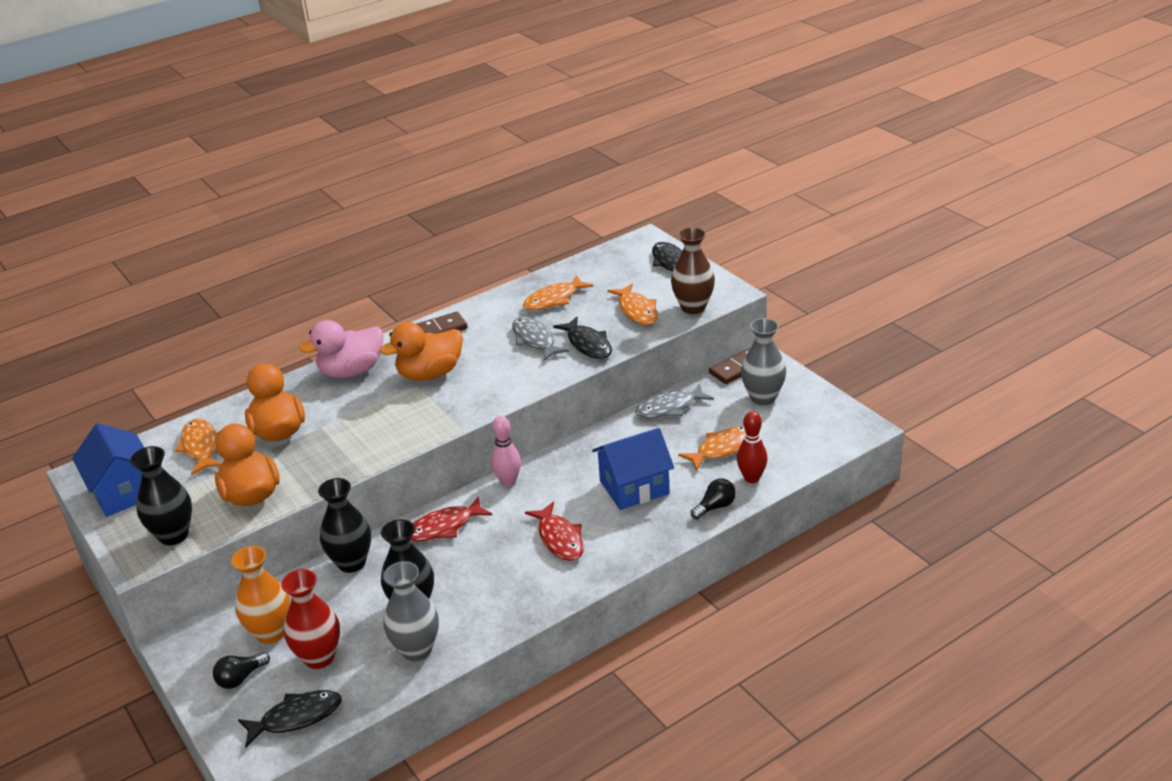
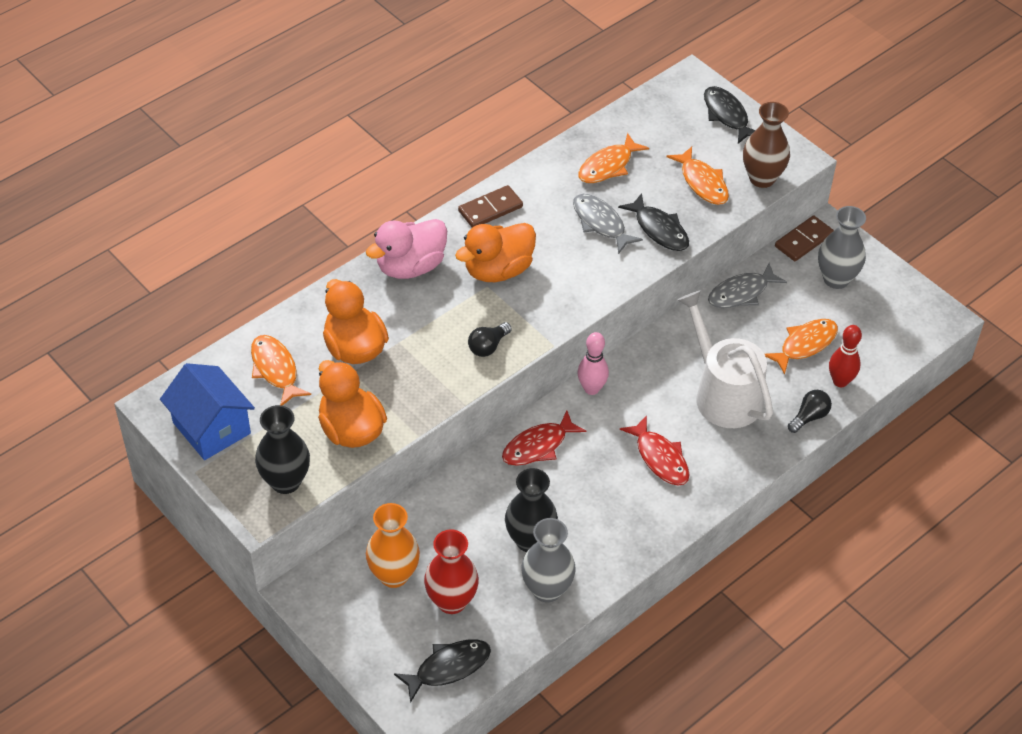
camera: 10 degrees left, 15 degrees up
(240, 678) = (379, 627): black light bulb -> black light bulb (488, 346)
(351, 562) = (453, 491): black vase -> none
(634, 487) = (723, 394): blue house -> white watering can

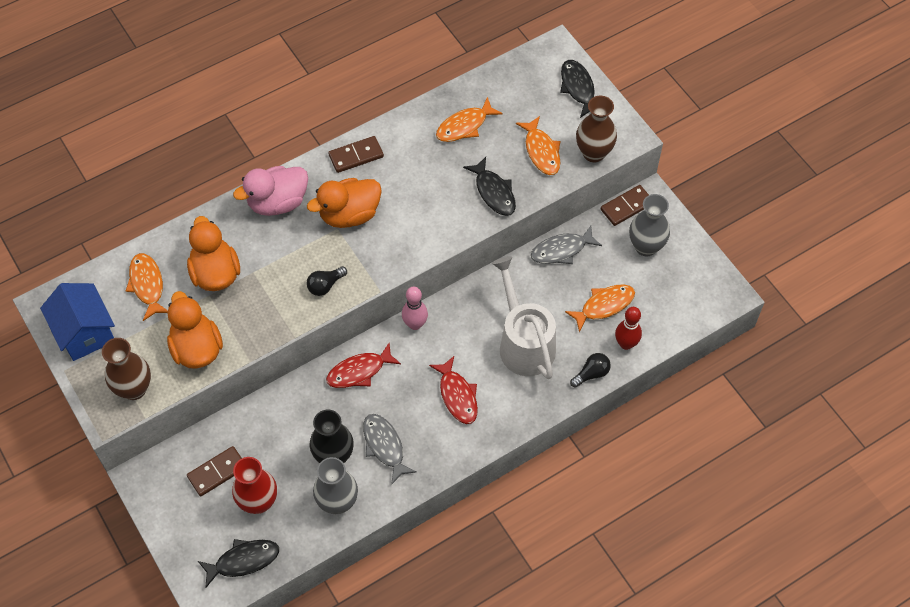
camera: 10 degrees right, 10 degrees up
(285, 481) = (134, 389): black vase -> brown vase
(394, 575) = (217, 472): orange vase -> brown domino
(601, 223) = (446, 180): grey fish -> grey fish (384, 446)

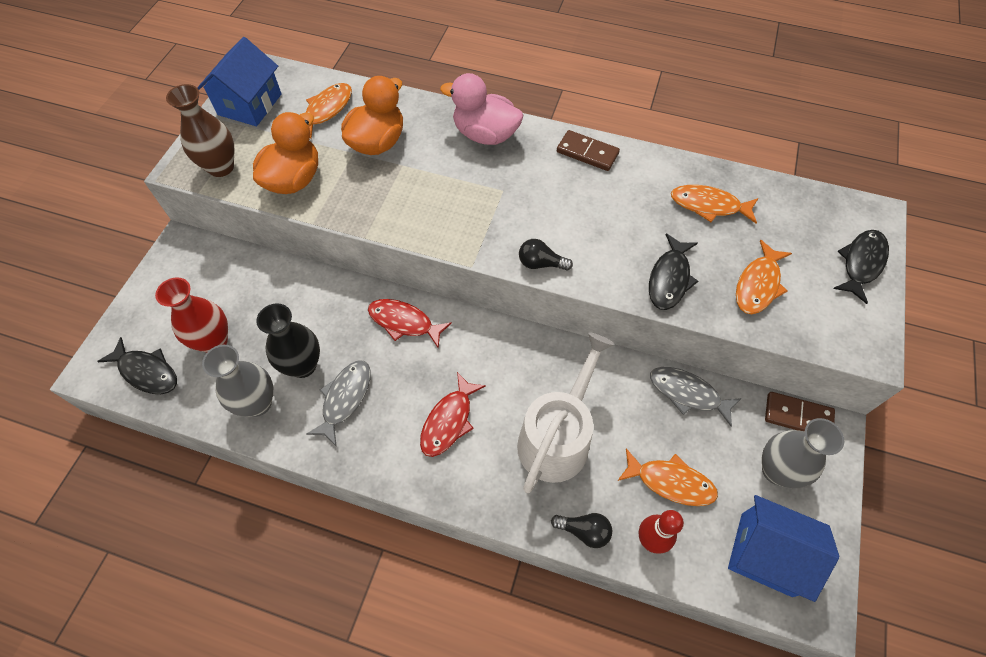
camera: 50 degrees right, 0 degrees up
(217, 472) = (222, 291): brown domino -> none
(325, 285) = (437, 222): black light bulb -> black light bulb (540, 263)
(349, 214) = (525, 189): orange duck -> none
(415, 324) = (490, 330): pink bowling pin -> none
(593, 153) = (811, 331): brown vase -> none
(682, 294) = (766, 554): none -> blue house

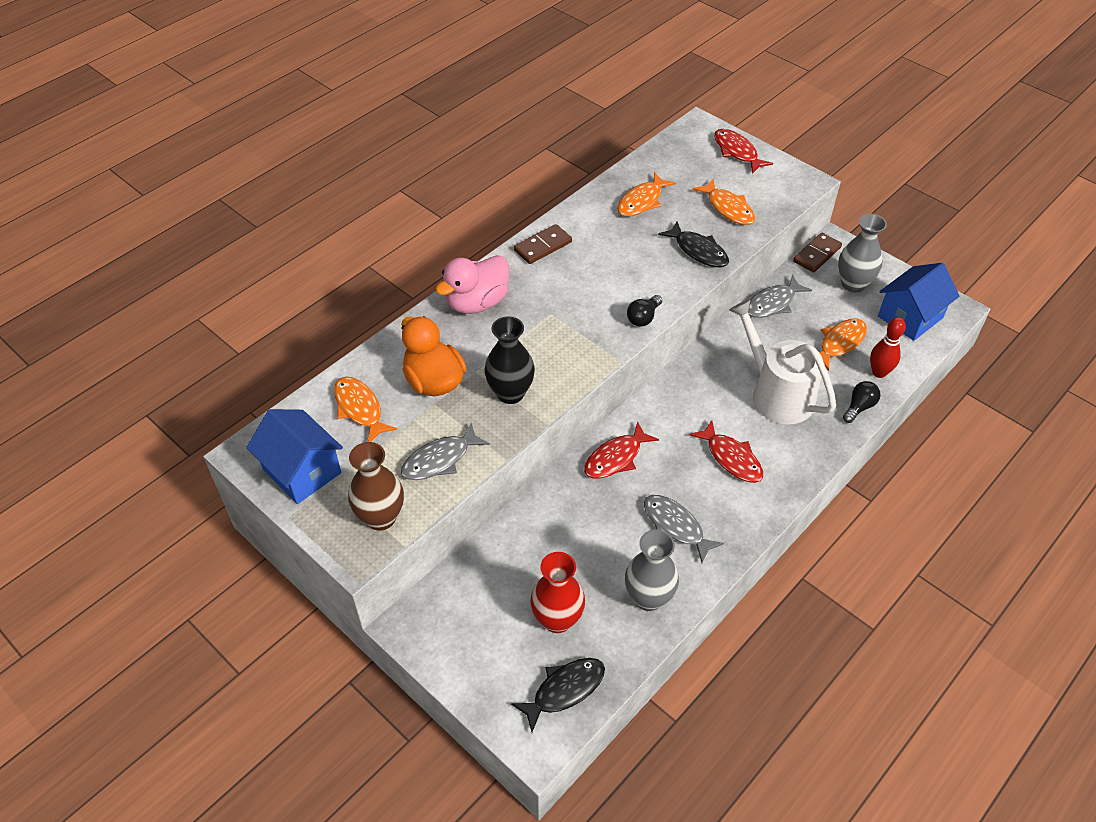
camera: 65 degrees left, 10 degrees down
(294, 179) = (440, 459): orange duck -> grey fish
(303, 365) = (624, 550): black vase -> black vase (510, 393)
(861, 263) = (737, 152): black fish -> red fish

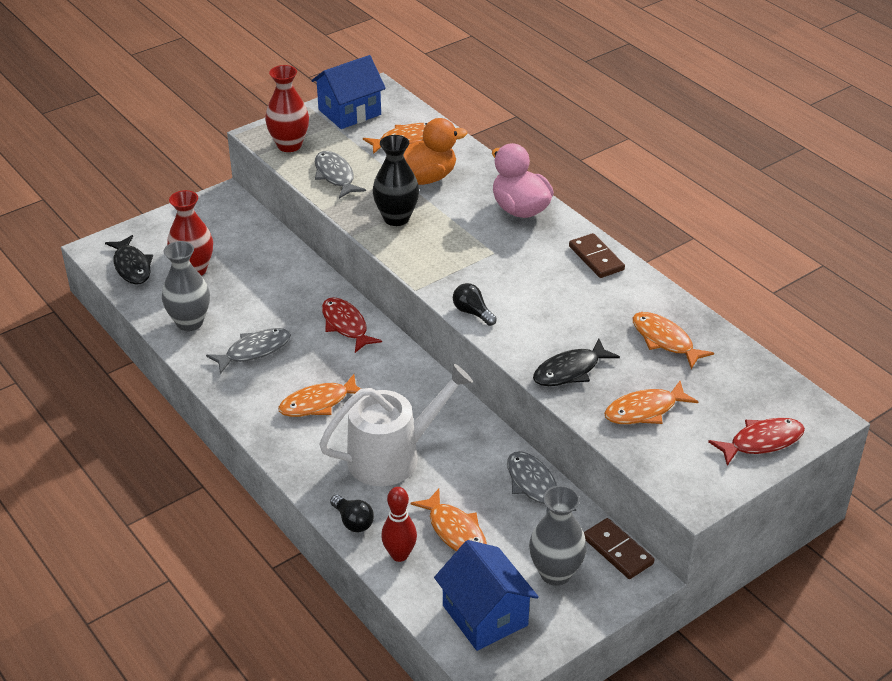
camera: 100 degrees right, 10 degrees down
(381, 518) = (289, 145): brown vase -> red vase
(731, 458) = (318, 403): red fish -> orange fish

